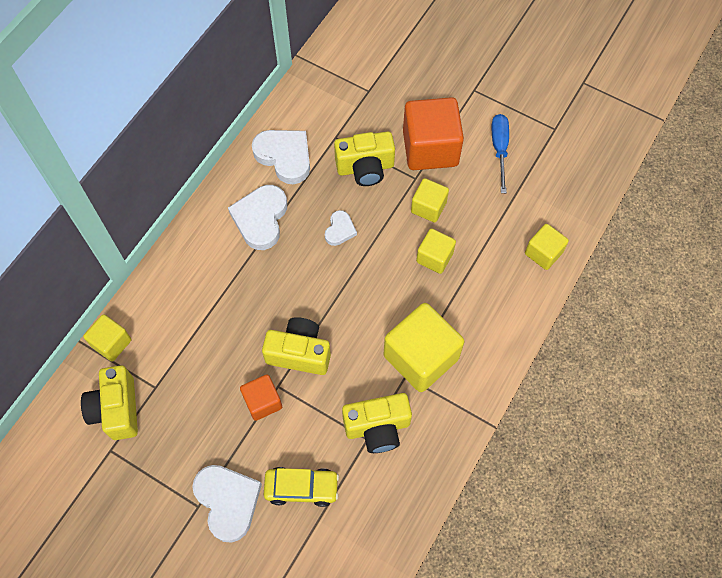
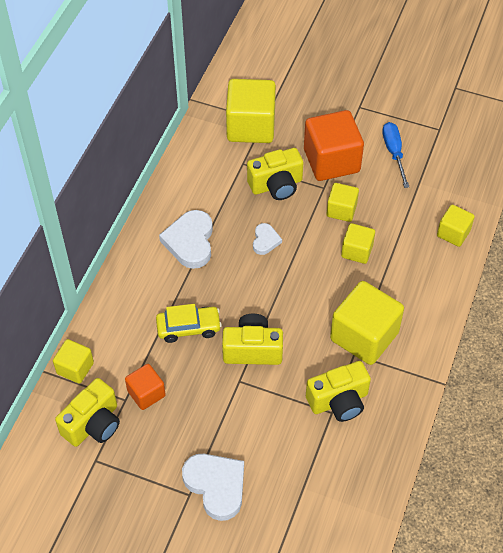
camera: 10 degrees left, 10 degrees down
(116, 409) = (93, 424): yellow camera -> yellow camera turned 120 degrees counterclockwise
(263, 402) = (228, 396): orange cube -> orange cube (146, 393)
(284, 157) = (200, 186): white heart -> none
(301, 488) = (281, 463): yellow car -> yellow car (188, 328)
(353, 96) = (251, 126): none -> yellow cube

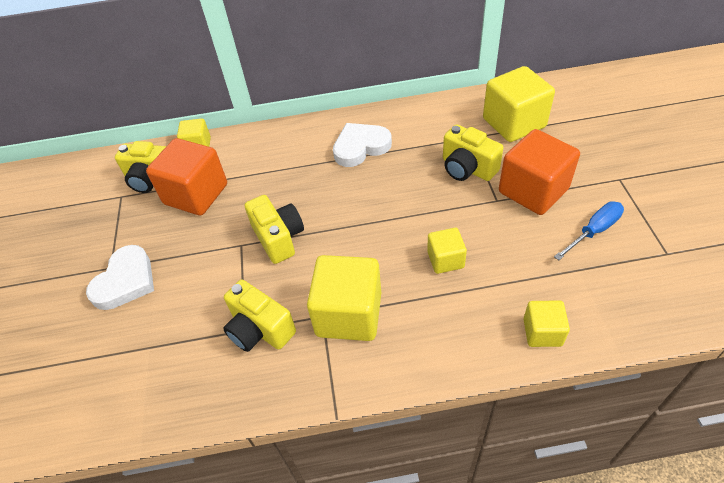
camera: 65 degrees right, 5 degrees down
(146, 393) = (196, 194): orange cube -> orange cube, size x1.85
(188, 328) = (274, 187): yellow car -> none
(265, 240) = (401, 190): white heart -> none
(341, 210) = (483, 225): yellow cube -> none

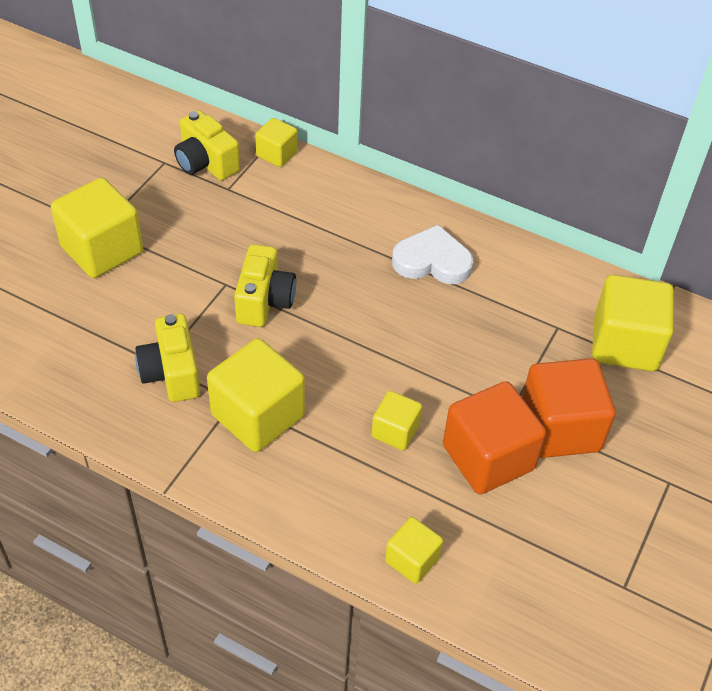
camera: 30 degrees right, 0 degrees up
(125, 281) = (102, 250): white heart -> yellow cube
(196, 194) = (231, 205): orange cube -> orange cube (488, 457)
(467, 168) = (517, 358): yellow camera -> none
(593, 231) = (574, 511): blue screwdriver -> none

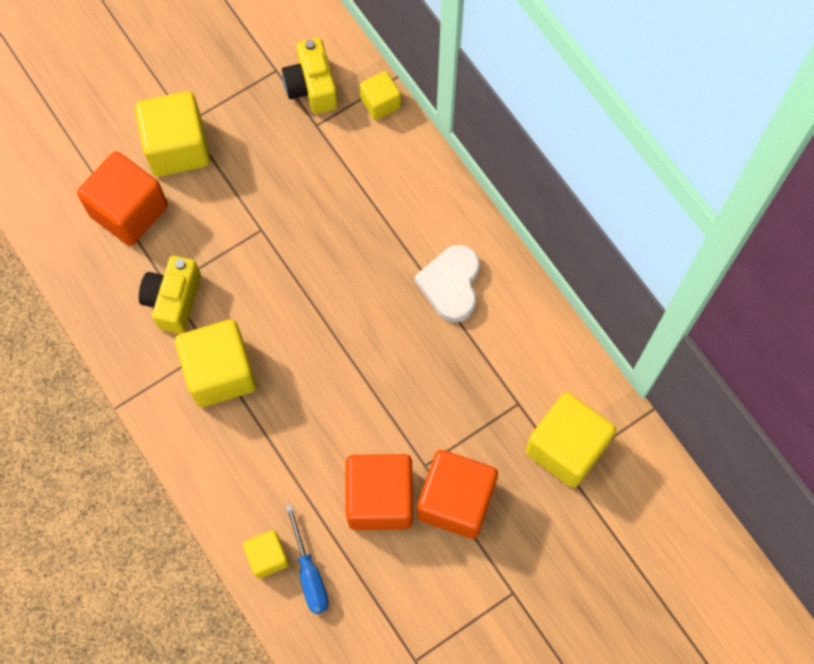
camera: 30 degrees right, 20 degrees up
(80, 317) = (129, 211): none -> orange cube
(264, 301) = (284, 262): yellow camera -> none
(395, 431) = (320, 439): yellow cube -> none
(432, 261) = (451, 285): white heart -> white heart turned 120 degrees counterclockwise
(465, 555) = (309, 573): none -> blue screwdriver

